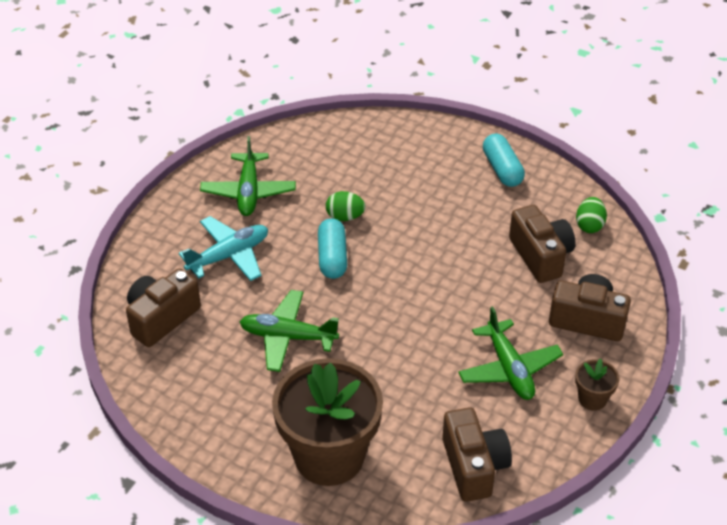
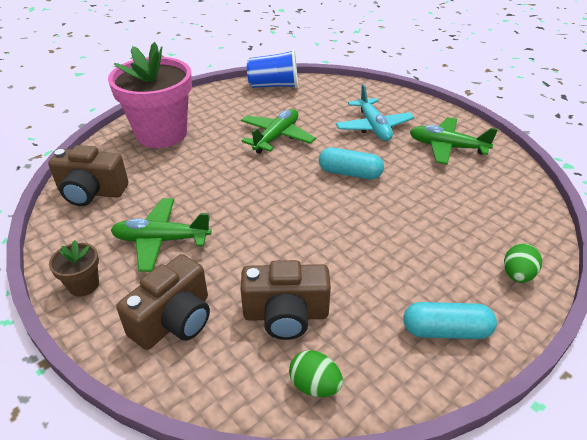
camera: 110 degrees right, 5 degrees down
(153, 380) = (274, 86): none -> blue cup
(161, 318) = (325, 95): brown camera -> none
(329, 456) = (161, 134): brown flower pot -> pink flower pot
(345, 217) = (399, 190): green egg -> green egg (517, 275)

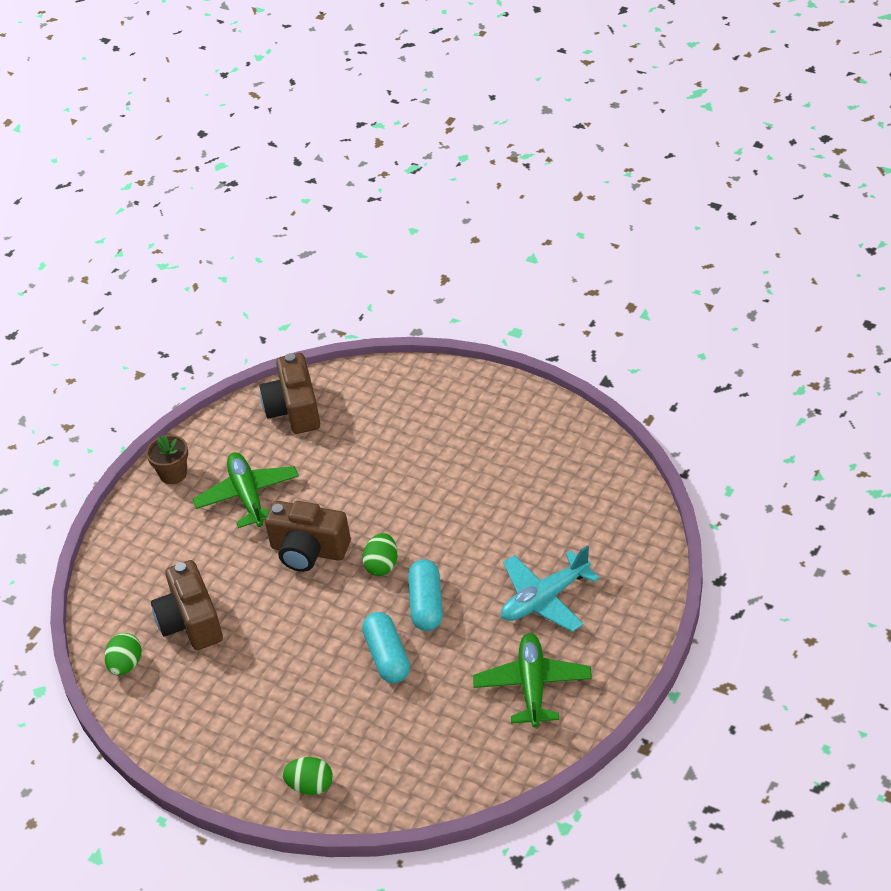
camera: 75 degrees right, 5 degrees up
(161, 134) = (424, 408): pink flower pot -> none
(174, 320) = (157, 551): brown camera -> brown camera (308, 551)
(274, 86) = (601, 461): blue cup -> none
(276, 137) = (470, 512): green plane -> none
(297, 185) = (382, 565): none -> green egg
(446, 330) = (214, 740): turquoise capsule -> turquoise capsule (387, 656)

